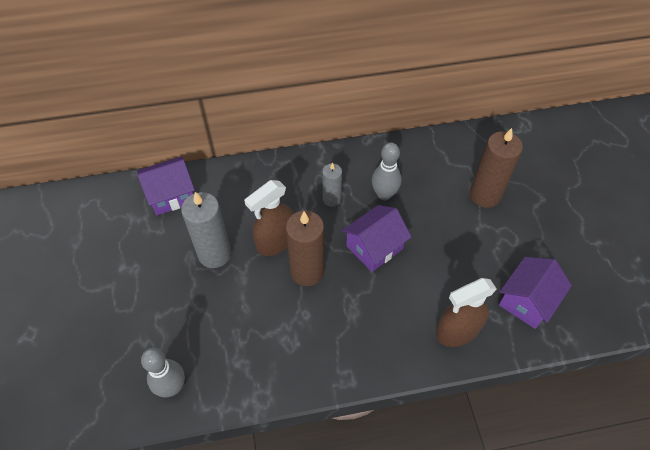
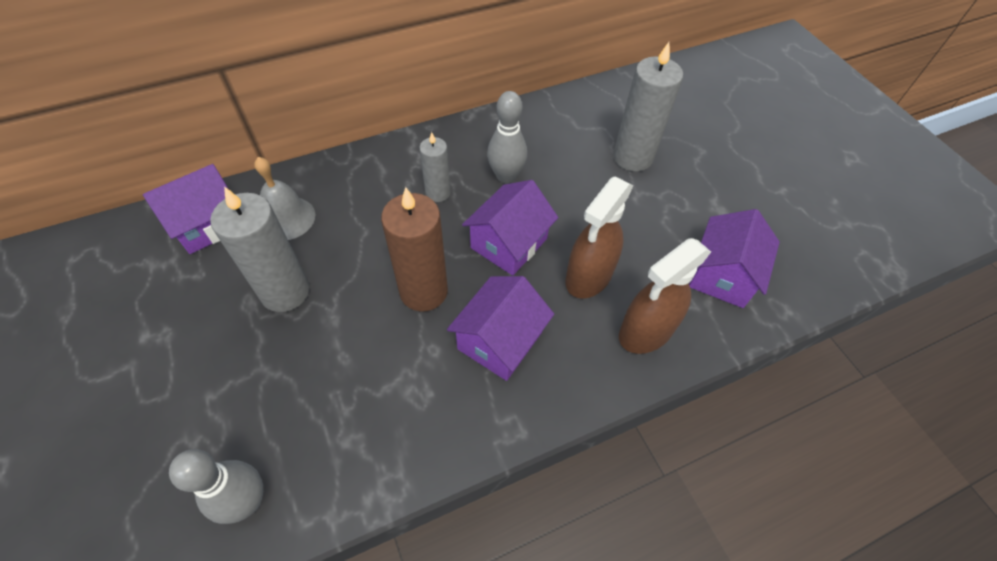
camera: 15 degrees left, 0 degrees up
(223, 200) = (287, 218): none -> grey bell
(275, 242) = (371, 260): brown spray bottle -> brown spray bottle (588, 277)
(352, 317) = (500, 340): none -> purple house
(485, 195) = (632, 157): brown candle -> grey candle

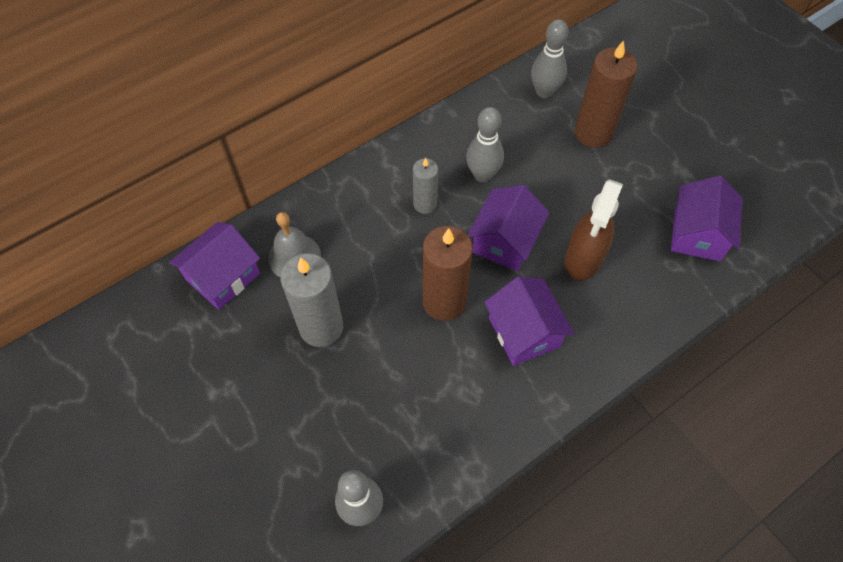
camera: 10 degrees left, 5 degrees up
(500, 340) = (524, 332): purple house -> purple house turned 45 degrees counterclockwise
(592, 112) = (544, 92): none -> grey bowling pin
(632, 157) = (593, 133): grey candle -> brown candle
(645, 331) = (644, 299): brown spray bottle -> none

